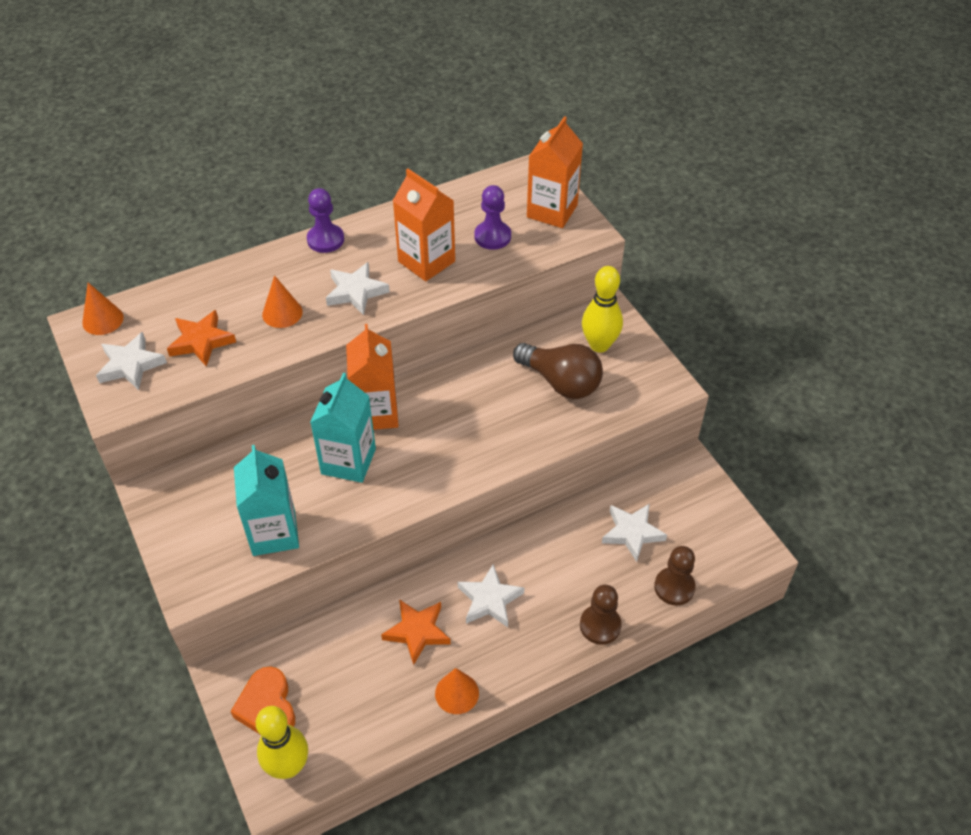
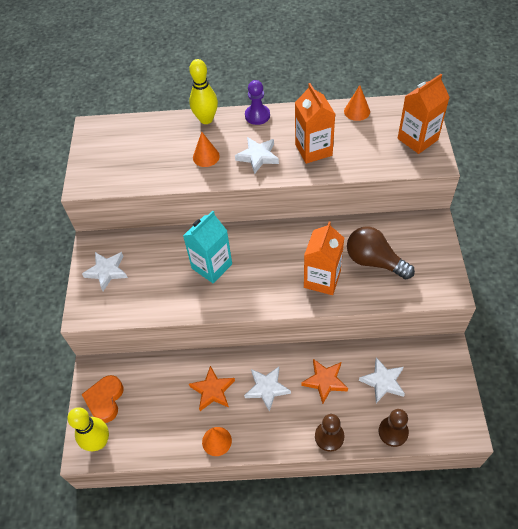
camera: 30 degrees right, 5 degrees up
(103, 320) = (103, 128): orange cone -> orange cone (357, 111)
(131, 365) = (103, 162): white star -> white star (107, 271)
(201, 341) = (150, 160): orange star -> orange star (325, 381)
(274, 533) = (146, 296): turquoise carton -> none
(376, 413) = (244, 240): orange carton -> orange carton (322, 279)
(492, 236) = (366, 145): purple pawn -> none
(561, 382) = (374, 261): brown light bulb -> brown light bulb turned 150 degrees clockwise
(599, 345) = (414, 244): yellow bowling pin -> yellow bowling pin (206, 119)

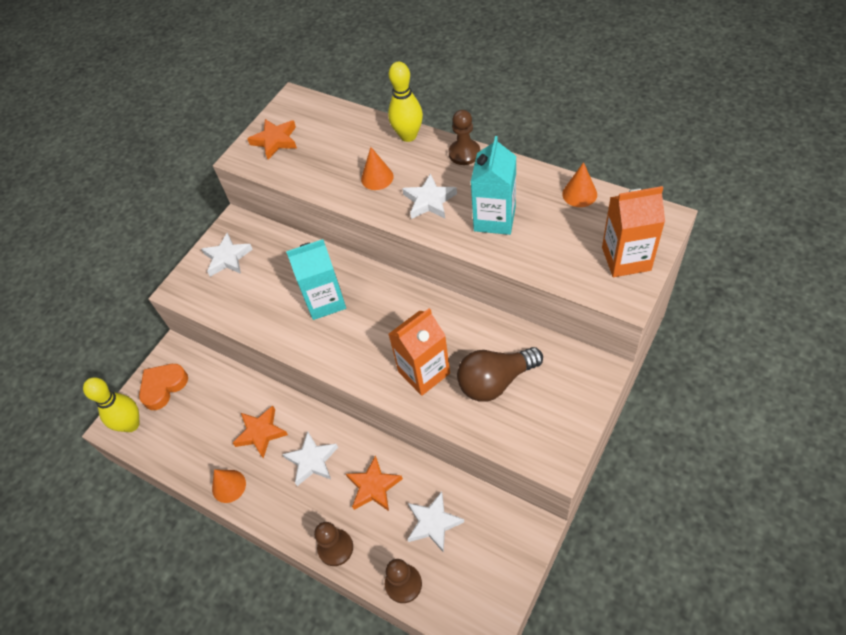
camera: 35 degrees right, 0 degrees up
(101, 162) = (275, 141): none -> orange star
(257, 115) = (464, 153): purple pawn -> brown pawn
(313, 150) = (494, 219): orange carton -> turquoise carton
(374, 261) = (495, 381): brown light bulb -> brown light bulb turned 90 degrees counterclockwise

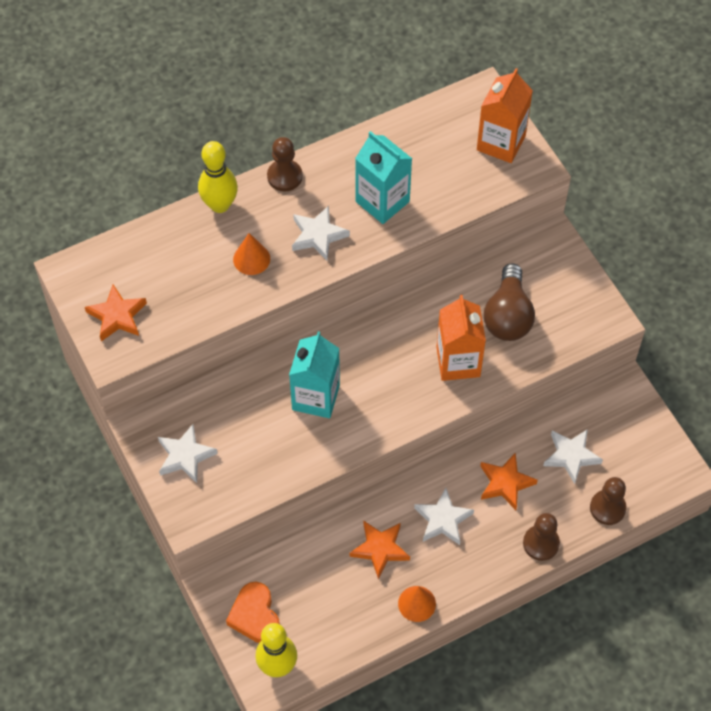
camera: 65 degrees left, 5 degrees up
(579, 194) = (408, 127): orange cone -> none

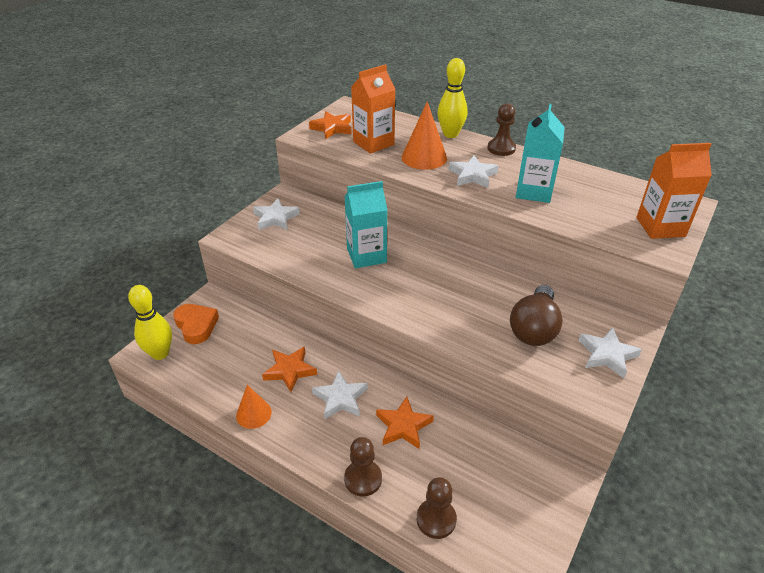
camera: 60 degrees right, 20 degrees down
(251, 259) = (424, 157): orange cone -> orange cone, size x1.56
(255, 616) = (196, 326): orange heart -> orange heart turned 105 degrees clockwise
(458, 362) = (463, 316): orange carton -> orange carton (373, 143)
(508, 316) = (534, 328): brown light bulb -> brown light bulb turned 45 degrees counterclockwise
(571, 456) = (466, 464): white star -> white star (607, 355)

